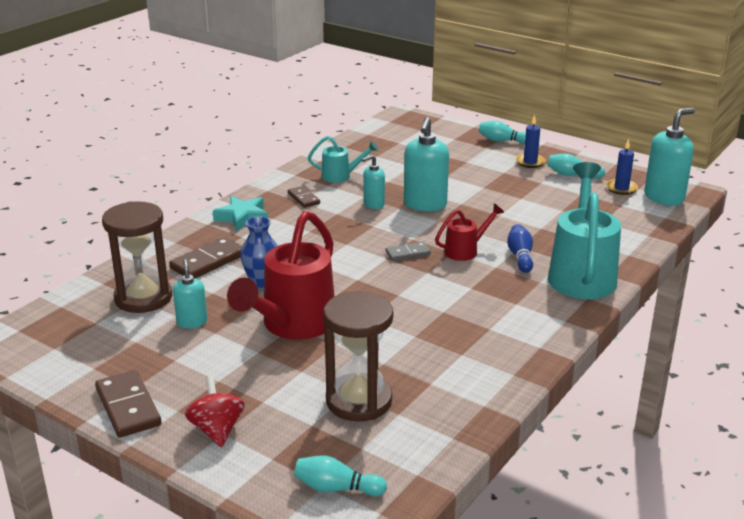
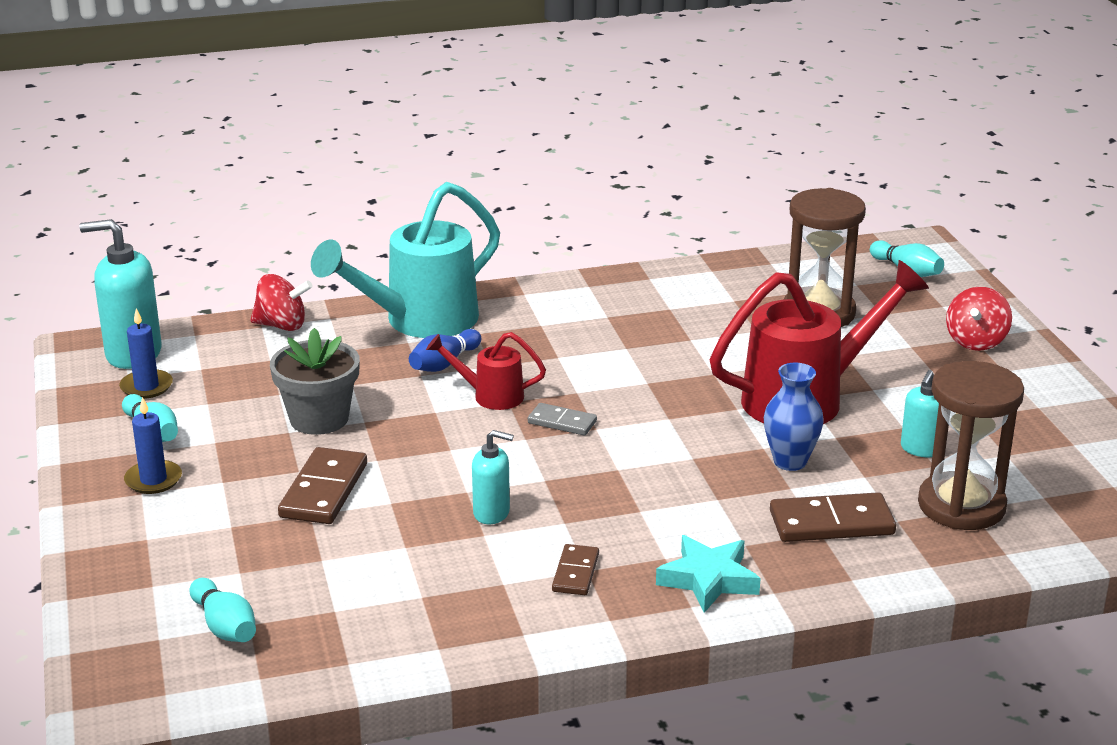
camera: 140 degrees left, 0 degrees up
(128, 407) = (1053, 391): brown domino -> brown domino (323, 490)
(341, 176) = (458, 592): turquoise watering can -> none
(425, 205) = (426, 479): turquoise soap dispenser -> none
(502, 141) = (98, 541): turquoise bowling pin -> turquoise bowling pin (225, 626)
(520, 207) = (319, 419): none -> grey flower pot
(639, 239) = (282, 325): none -> red spinning top

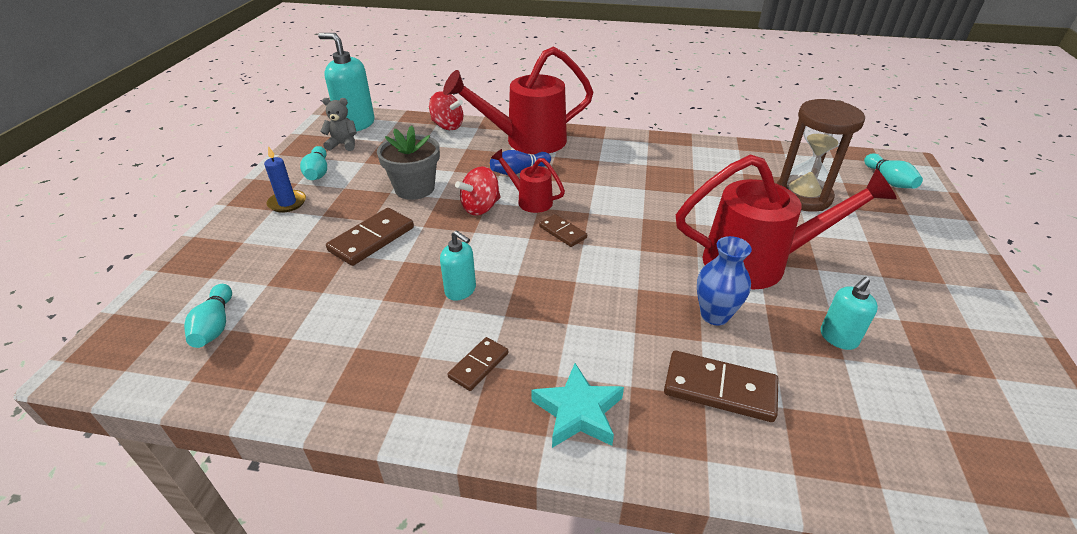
camera: 25 degrees right, 10 degrees up
(146, 387) = (343, 144): blue candle -> grey teddy bear
(419, 321) = (526, 141): turquoise watering can -> red watering can
(562, 422) = (562, 232): grey domino -> brown domino
(961, 506) = (854, 412): brown hourglass -> none
(976, 341) = (928, 250): red spinning top -> red spinning top (480, 208)

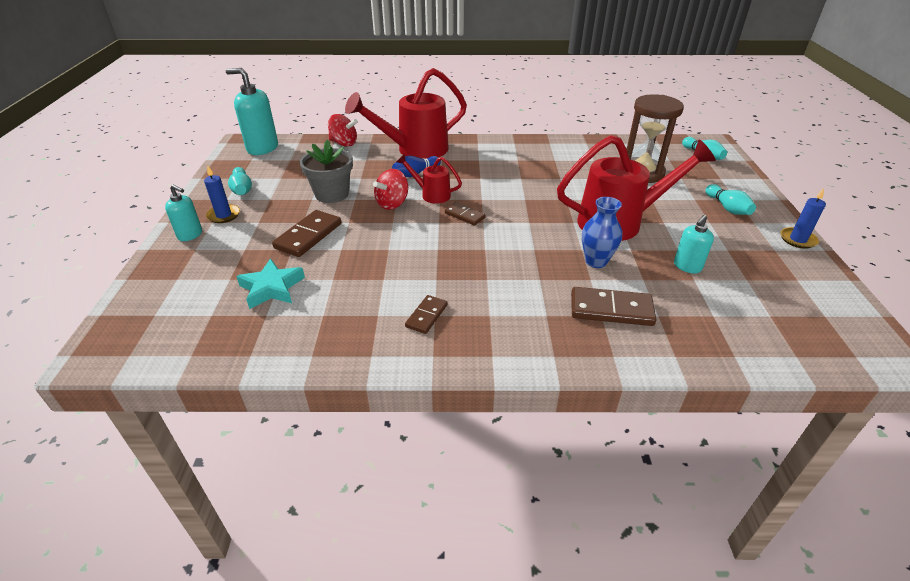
camera: 10 degrees left, 0 degrees up
(215, 326) = (196, 314): turquoise bowling pin -> turquoise bowling pin (727, 208)
(343, 144) = (257, 165): grey teddy bear -> none
(460, 290) = (395, 265): turquoise soap dispenser -> turquoise soap dispenser (190, 235)
(578, 412) = (512, 337): turquoise star -> turquoise star (272, 288)
(1006, 316) = (797, 239): none -> blue candle

